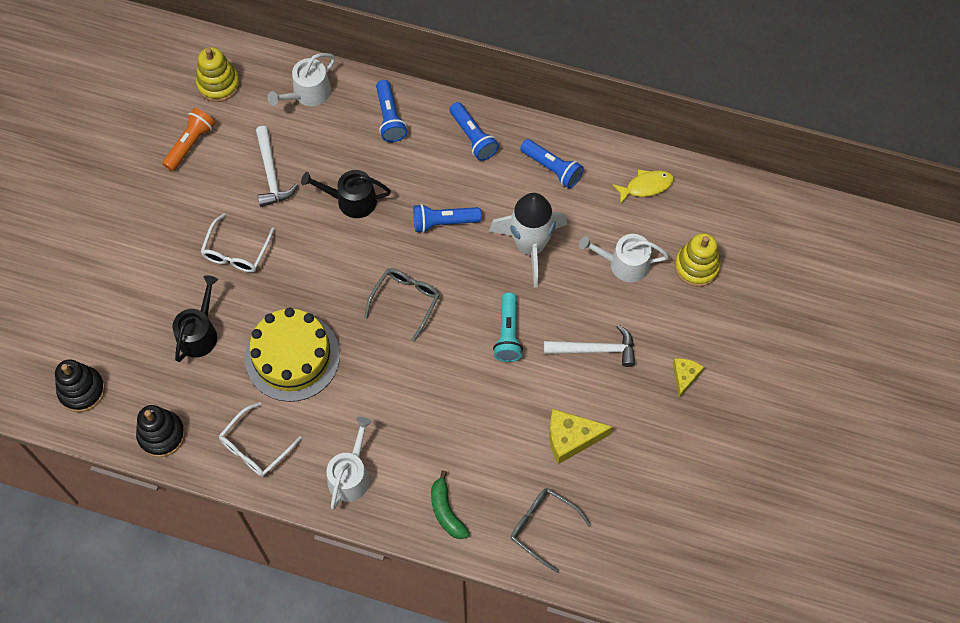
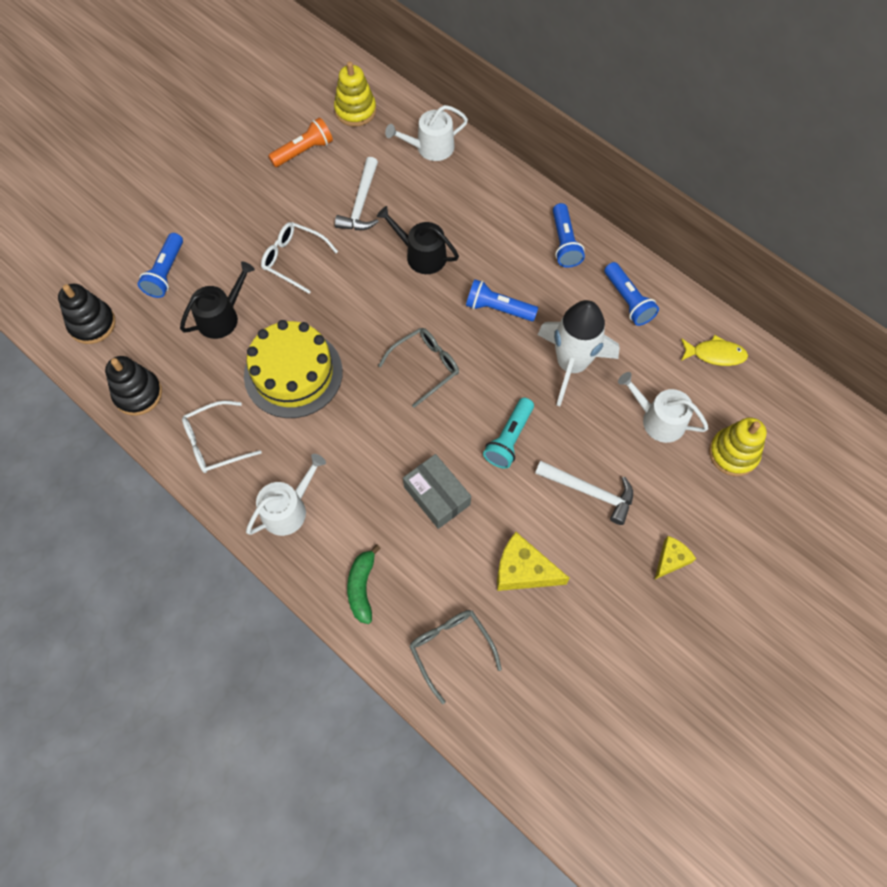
camera: 25 degrees right, 0 degrees up
(236, 252) = (293, 259): white glasses -> white glasses turned 75 degrees clockwise
(390, 118) = (494, 196): blue flashlight -> blue flashlight (166, 273)
(470, 408) = (436, 496): none -> grey box

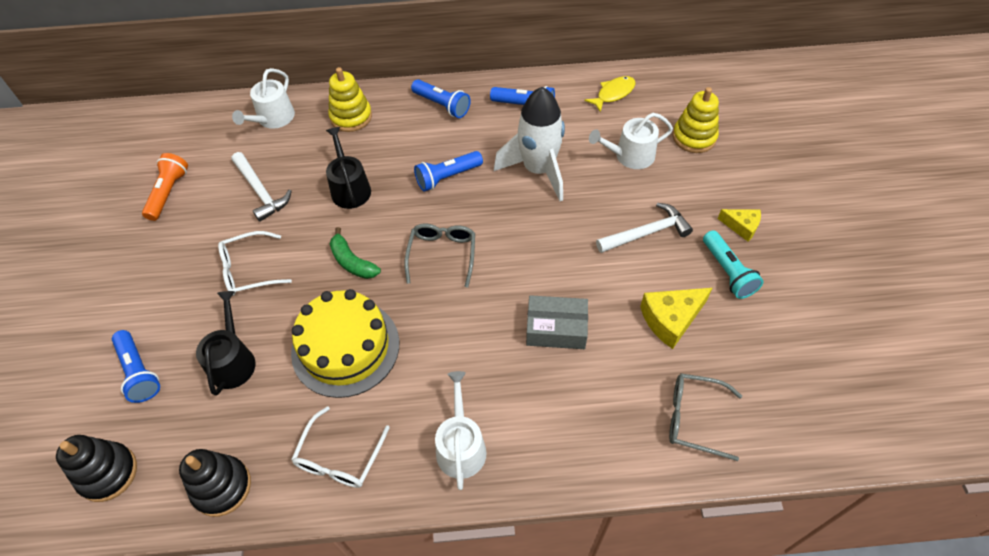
camera: 45 degrees left, 10 degrees down
(355, 110) = (182, 137): yellow stacking toy -> yellow stacking toy (351, 117)
(362, 587) = (584, 443): green banana -> green banana (352, 262)
(421, 255) = (350, 188): black watering can -> black watering can turned 90 degrees clockwise
(509, 439) = (557, 248): turquoise flashlight -> turquoise flashlight (728, 272)
(671, 559) = (741, 226): yellow cheese -> yellow cheese turned 120 degrees clockwise

